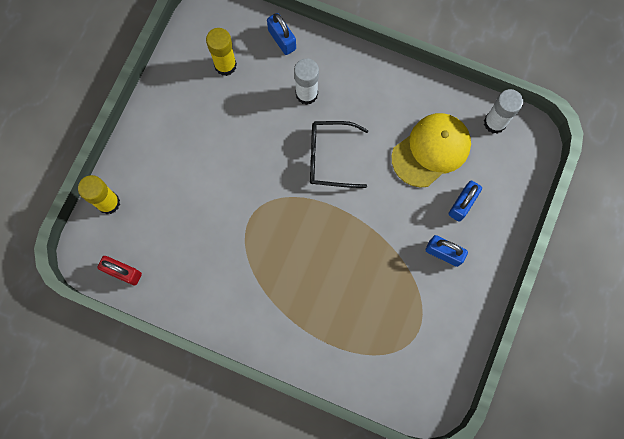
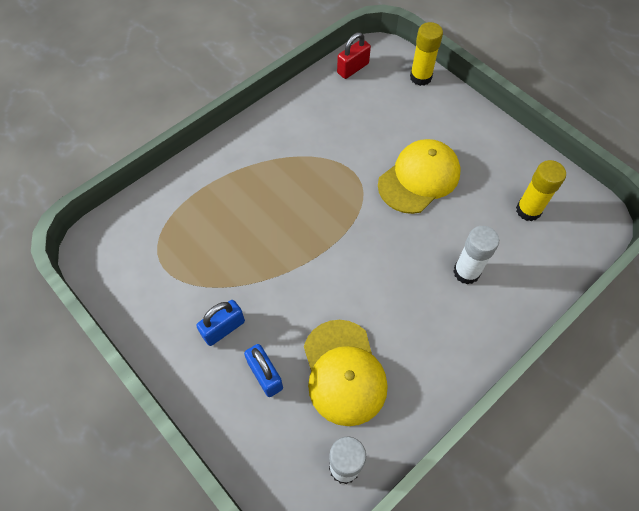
camera: 115 degrees right, 15 degrees down
(231, 161) = (419, 178): none -> yellow cap
(282, 40) = (542, 274): blue padlock -> none
(330, 157) = (383, 264): black glasses -> none

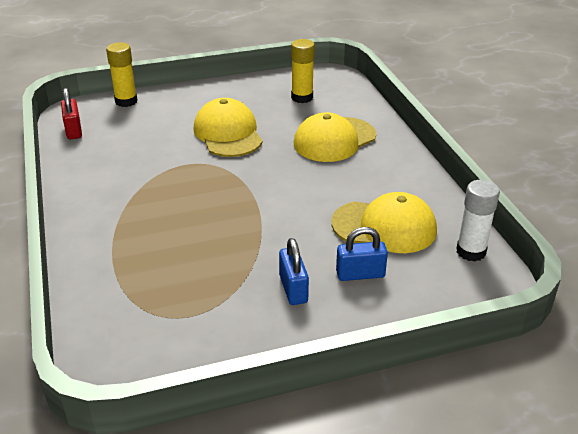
camera: 65 degrees left, 25 degrees down
(466, 272) = (334, 140): white glue stick -> yellow cap

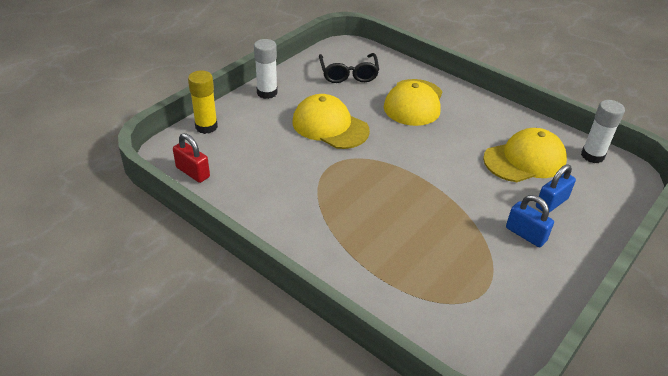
camera: 35 degrees left, 5 degrees up
(208, 91) = (267, 93): none -> white glue stick
(302, 97) = (348, 74): yellow glue stick -> black glasses

